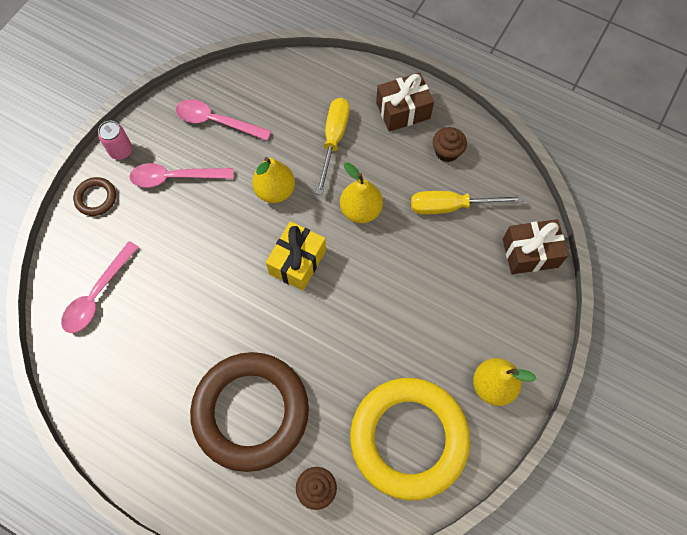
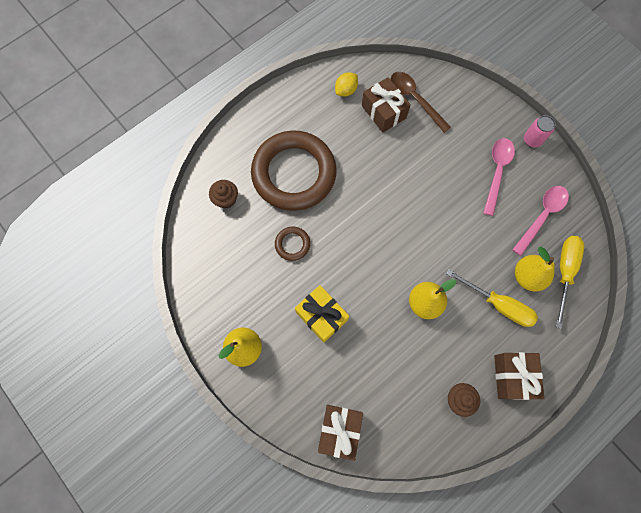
camera: 110 degrees right, 5 degrees up
(96, 198) = (494, 114): brown ring -> brown ring (292, 244)
(97, 295) = (415, 99): pink spoon -> brown spoon
(105, 387) = (346, 90): none -> yellow lemon
(126, 328) = (383, 112): none -> brown gift
(275, 191) = (463, 242): yellow pear -> yellow pear (527, 276)
(297, 262) = (395, 239): yellow gift -> yellow gift (321, 316)
(409, 438) = (232, 271): yellow ring -> none
(450, 206) = (404, 380): yellow screwdriver -> yellow screwdriver (564, 272)

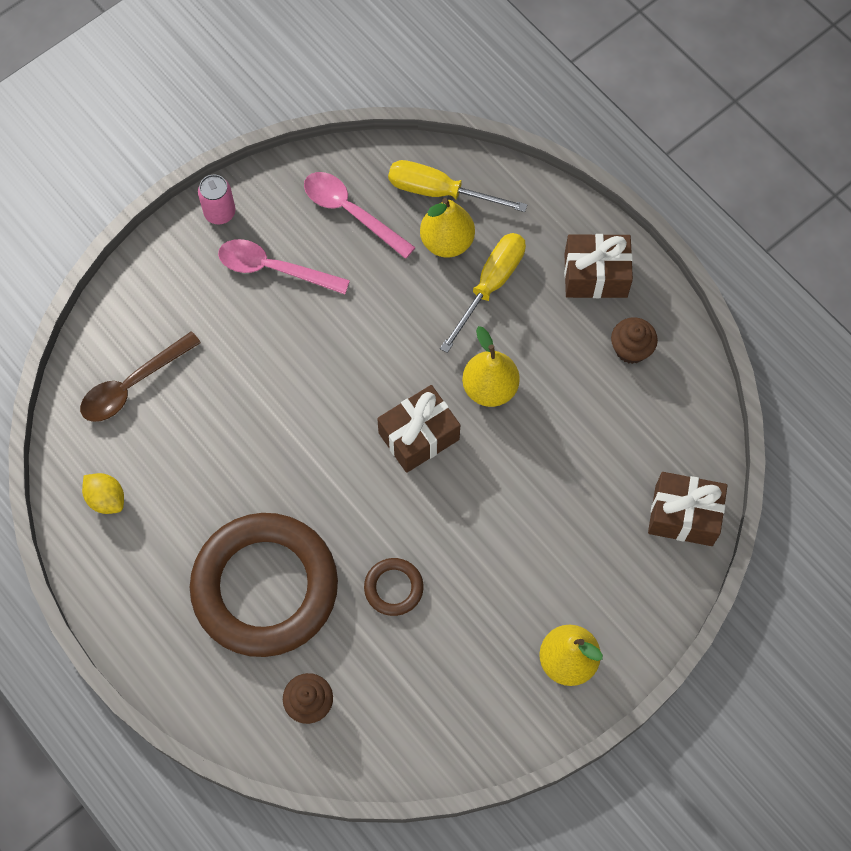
camera: 90 degrees left, 5 degrees down
(321, 316) = (513, 541): yellow gift -> none
(383, 112) = (154, 437): brown gift -> brown gift (419, 436)

